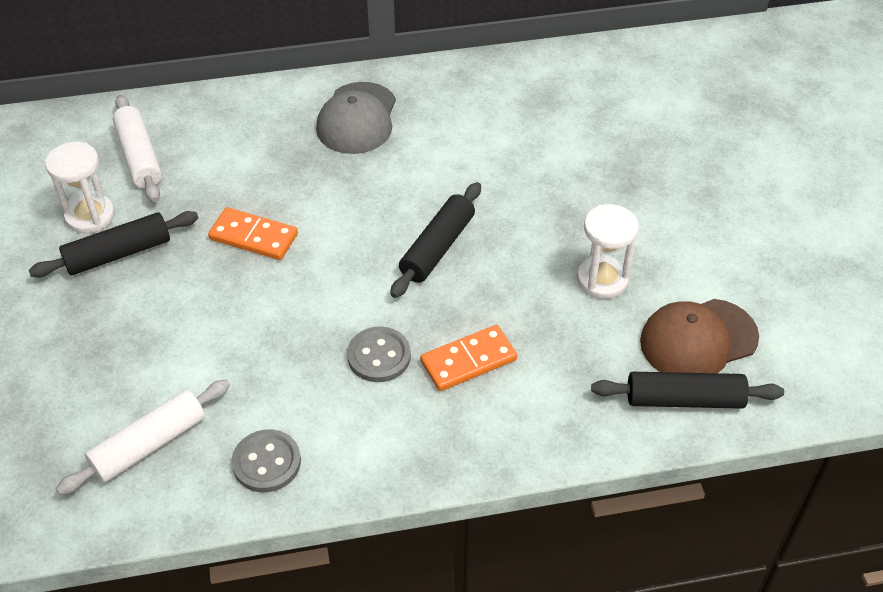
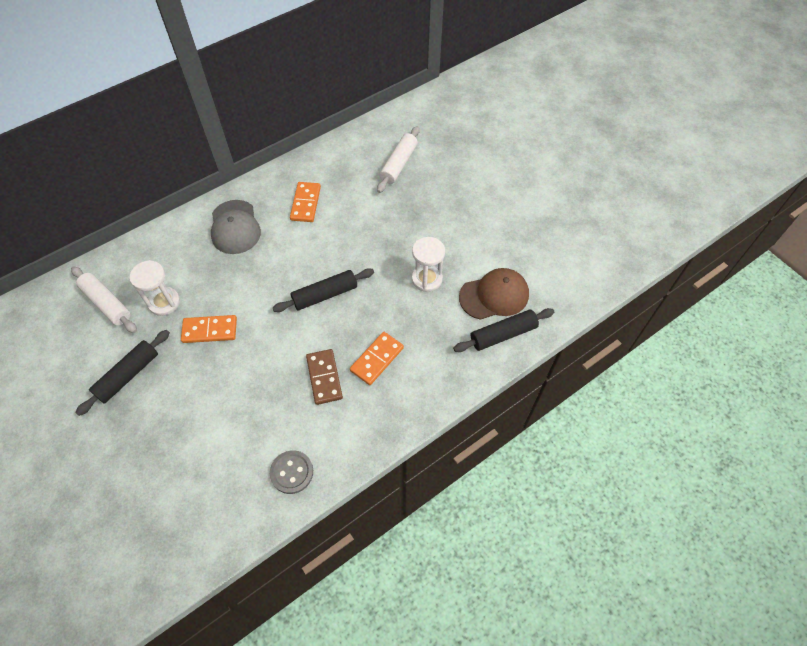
camera: 25 degrees left, 10 degrees up
(90, 216) = (95, 357): white hourglass -> white hourglass (164, 302)
(149, 444) = (214, 492): white rolling pin -> white rolling pin (398, 164)
(379, 356) = (324, 377): grey button -> brown domino
(437, 248) = (325, 295): black rolling pin -> black rolling pin turned 60 degrees clockwise
(473, 120) = (306, 203): none -> orange domino
(698, 340) = (494, 295): brown cap -> brown cap turned 150 degrees counterclockwise

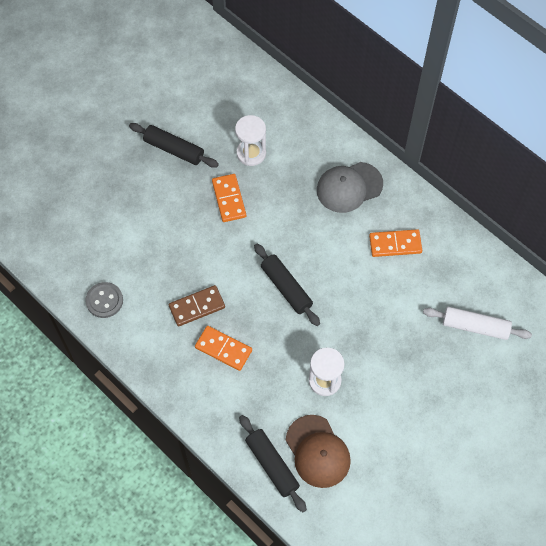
camera: 80 degrees right, 5 degrees up
(107, 303) = (241, 109): white rolling pin -> none

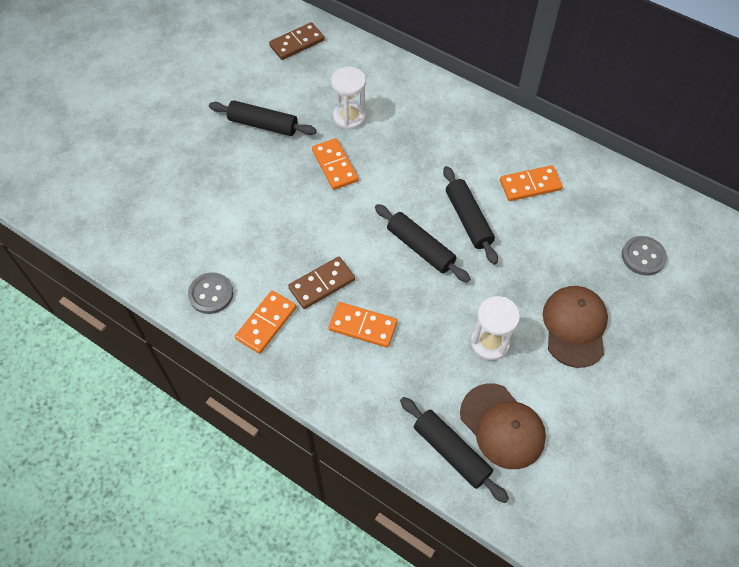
camera: 10 degrees left, 5 degrees down
(145, 333) = (266, 323): none -> orange domino
(218, 70) = (297, 43): none -> brown domino
(333, 268) = (468, 219): none -> black rolling pin
(349, 187) = (464, 135): grey cap -> none
(399, 379) = (574, 327): none -> brown cap
(475, 326) = (643, 257): white rolling pin -> grey button

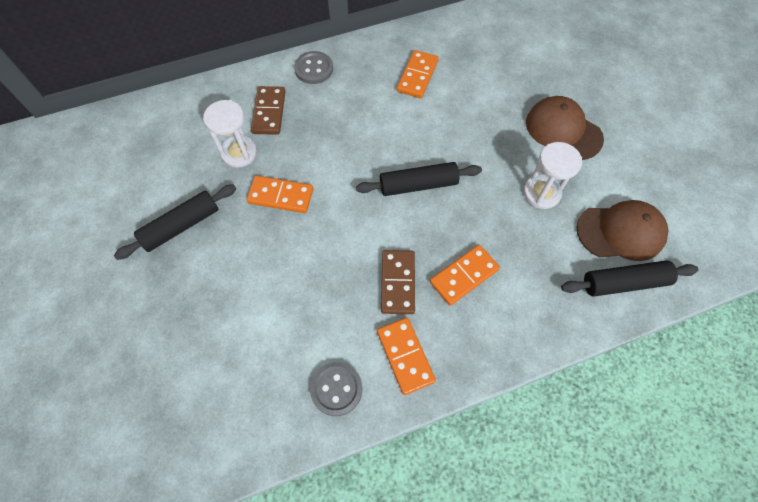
camera: 55 degrees left, 5 degrees up
(297, 43) = (115, 142): brown domino -> brown domino (269, 112)
(468, 219) = (417, 135): black rolling pin -> none
(643, 257) = (532, 53): grey button -> grey button (314, 69)

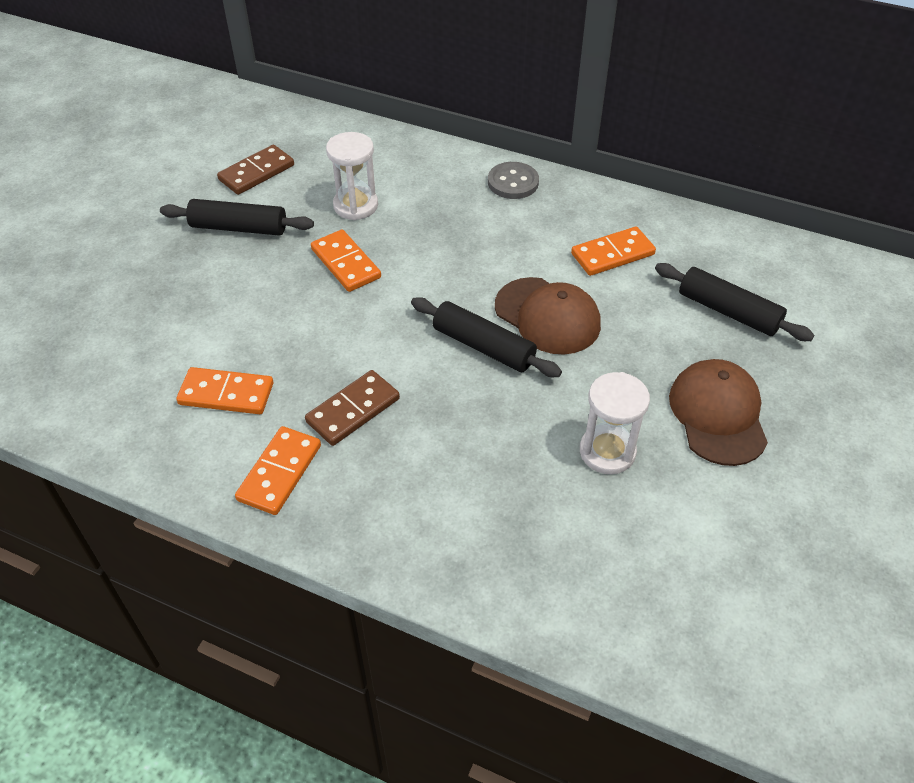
camera: 45 degrees right, 15 degrees down
(269, 112) = (424, 191): brown domino -> brown domino (256, 172)
(336, 389) = (191, 445): grey button -> none
(464, 276) = (422, 456): orange domino -> orange domino (226, 394)
(620, 232) = (652, 560): brown cap -> brown cap (547, 316)
(624, 282) = (588, 607): black rolling pin -> black rolling pin (728, 311)

